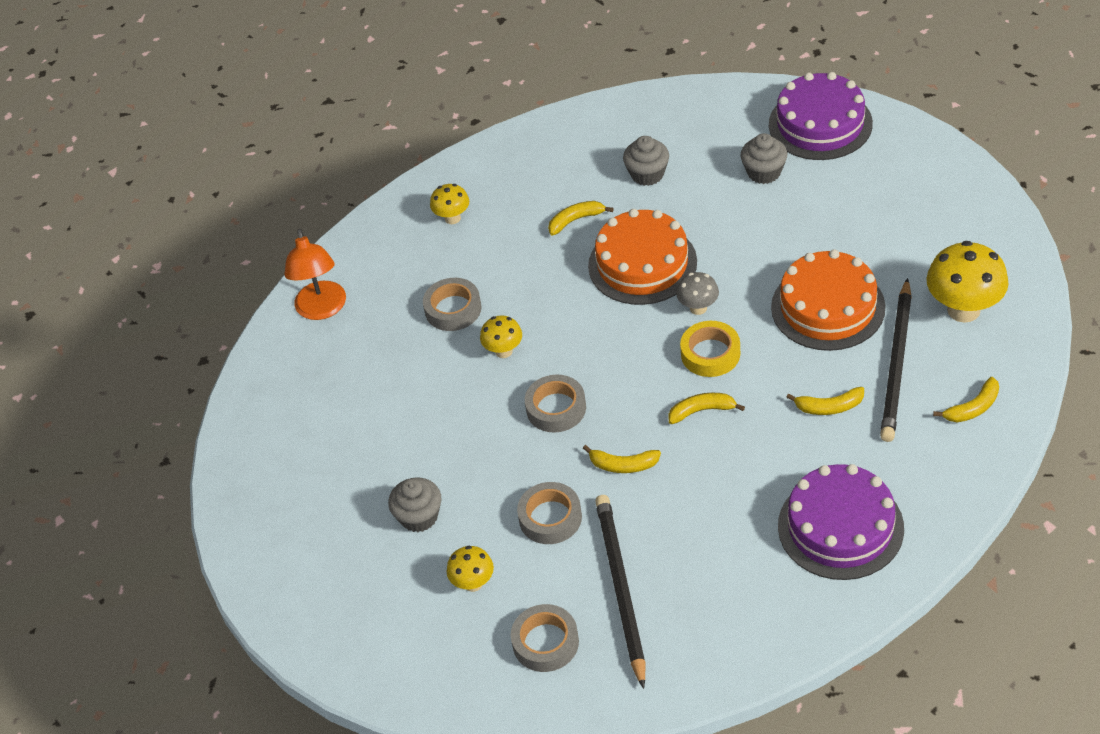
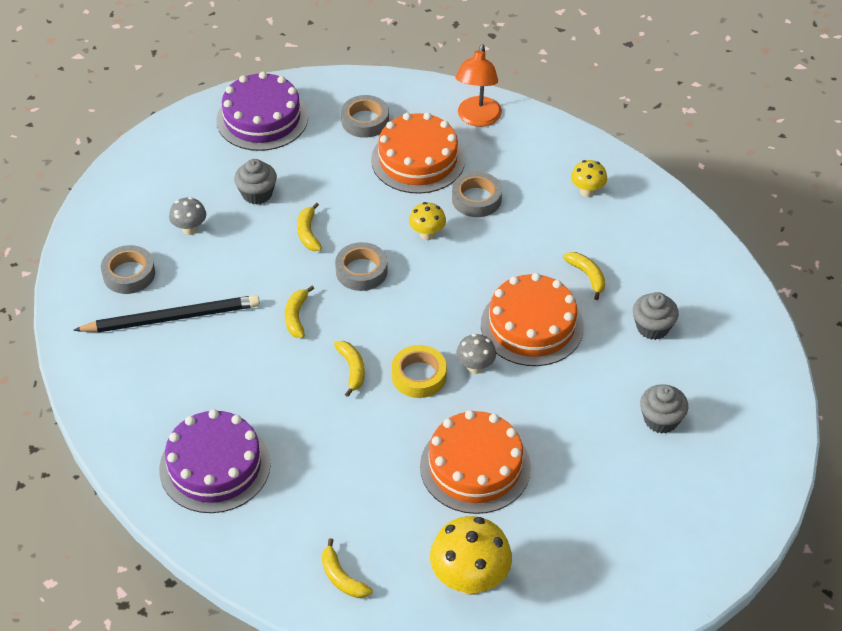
camera: 80 degrees right, 0 degrees up
(322, 309) = (477, 119): orange lamp -> orange lamp turned 60 degrees counterclockwise
(382, 362) = (418, 160): none -> orange cake
(473, 583) = (190, 229): yellow mushroom -> grey mushroom
(550, 518) = (247, 272): grey tape -> grey tape (365, 121)
(820, 124) = (738, 470): purple cake -> purple cake (262, 118)
(829, 407) = (350, 463): yellow banana -> yellow banana (308, 233)
(897, 364) = (400, 519): black pencil -> none

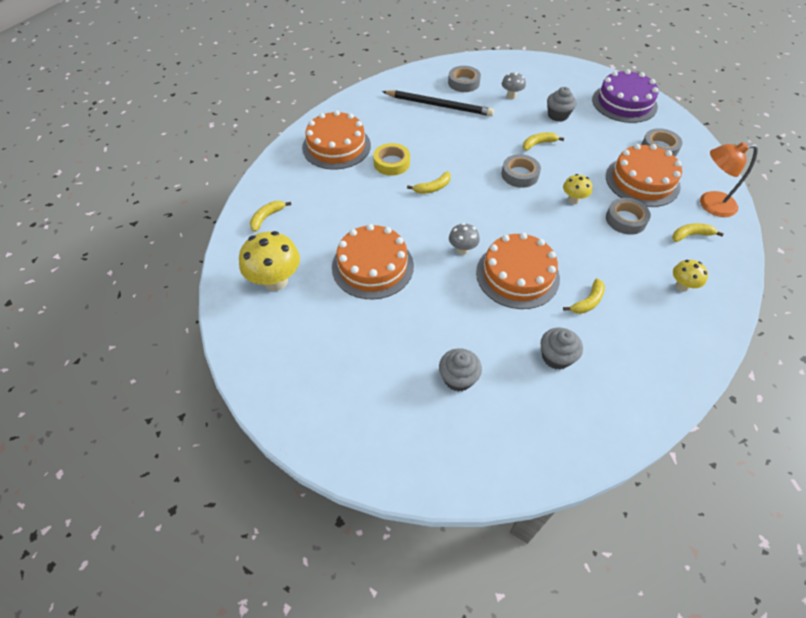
camera: 75 degrees right, 5 degrees up
(172, 318) = (439, 105): black pencil -> black pencil turned 45 degrees counterclockwise
(215, 466) = (336, 146): purple cake -> orange cake
(296, 316) = (465, 154): yellow banana -> yellow banana (691, 235)
(419, 376) = (441, 221): yellow tape -> yellow tape (391, 163)

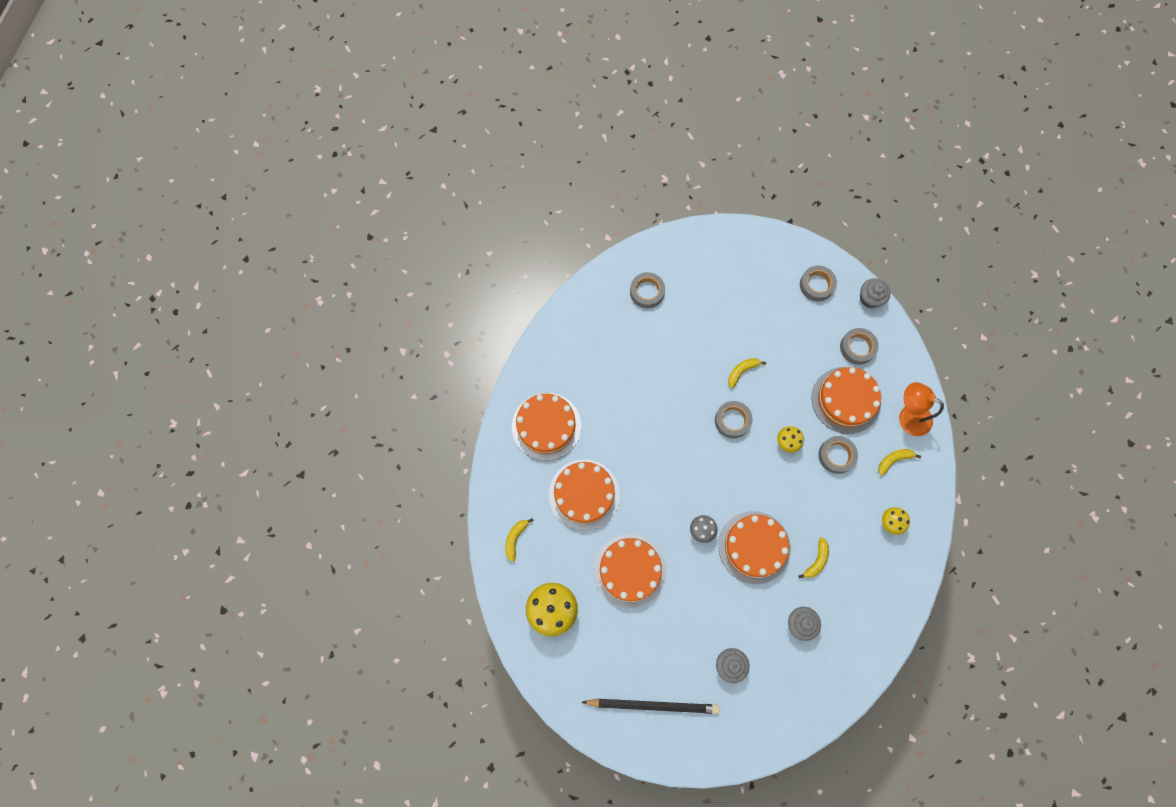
camera: 15 degrees left, 20 degrees up
(351, 198) = (584, 494): none -> orange cake
(391, 163) = (607, 436): yellow tape -> none
(433, 188) = (656, 460): yellow banana -> none
(439, 105) = (631, 336): black pencil -> black pencil (653, 705)
(511, 96) = (701, 302): grey mushroom -> none
(558, 115) = (753, 322): grey cupcake -> grey cupcake (870, 298)
(624, 103) = (816, 285): purple cake -> grey tape
(710, 204) = (908, 416): orange lamp -> orange lamp turned 45 degrees clockwise

